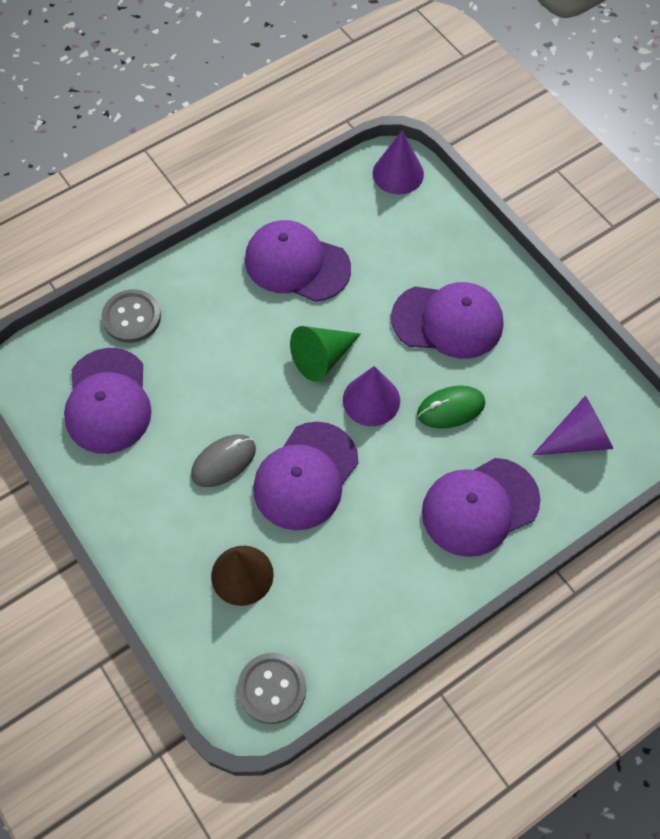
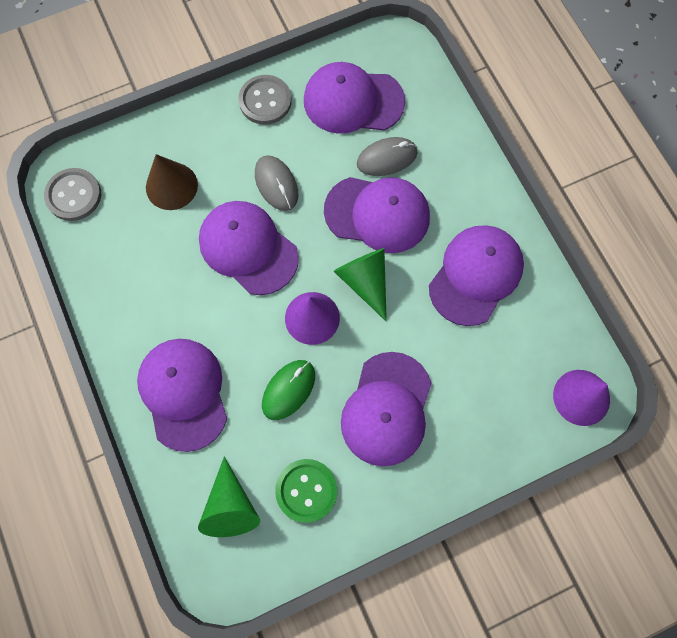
camera: 100 degrees right, 10 degrees up
(132, 317) = (435, 126): grey button -> grey button (265, 101)
(177, 358) = (387, 158): none -> grey mouse
(244, 357) = (377, 214): none -> purple cap
(451, 409) = (288, 390): green mouse -> green mouse turned 45 degrees clockwise
(543, 376) = (306, 490): none -> green button
(577, 439) = (231, 507): purple cone -> green cone

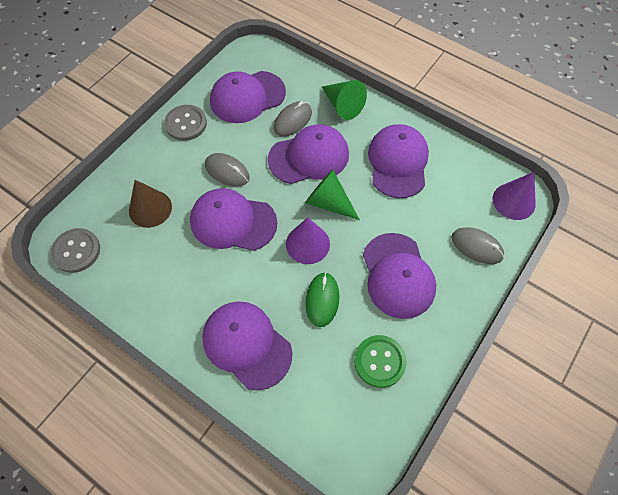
camera: 30 degrees left, 10 degrees down
(231, 507) = (333, 405): green cone -> green cone (343, 106)
(498, 426) = (476, 247): none -> grey mouse

